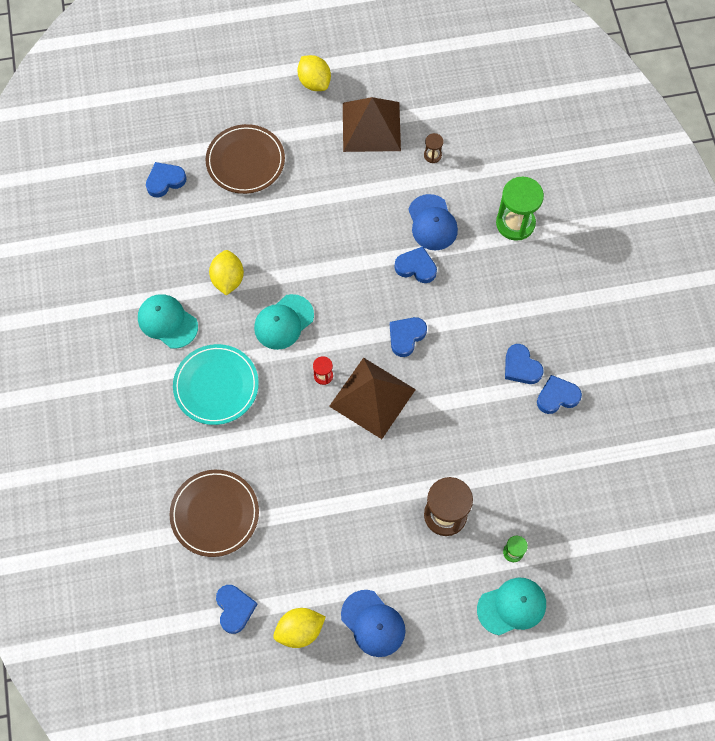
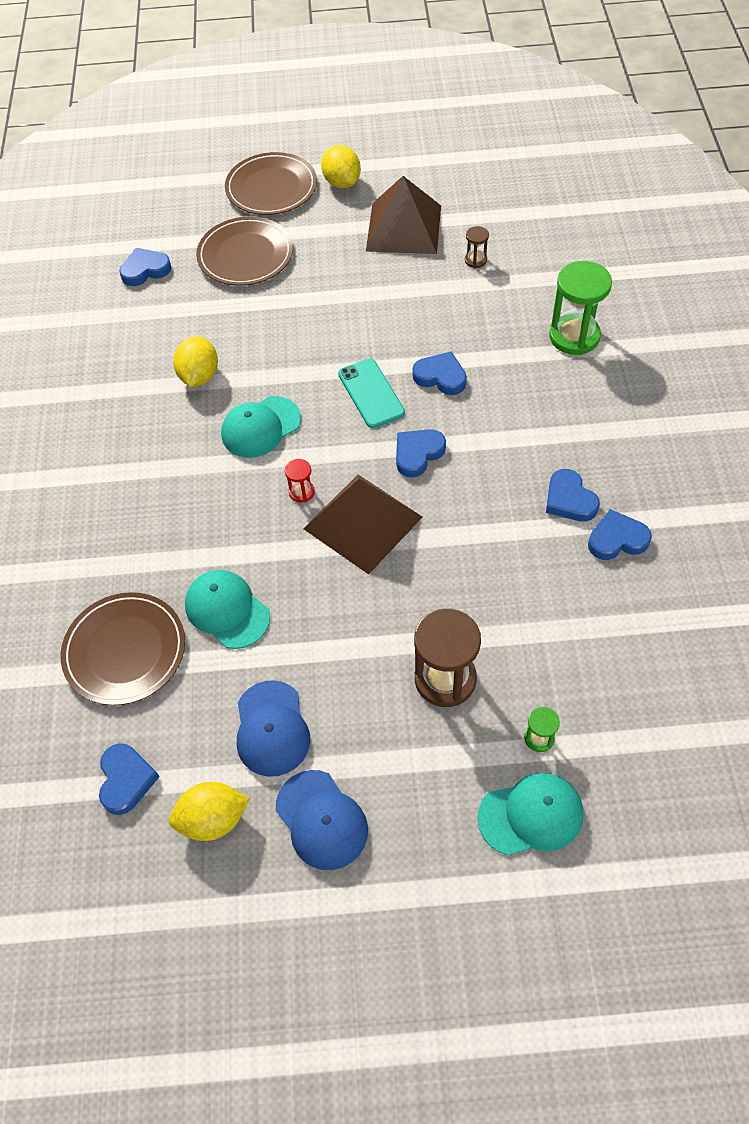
camera: 10 degrees right, 10 degrees down
(167, 322) = (114, 417): turquoise cap -> turquoise cap (227, 610)
(216, 386) = (159, 494): turquoise plate -> none
(256, 91) = (271, 188): none -> brown plate
(364, 286) = (371, 393): none -> turquoise phone
(432, 223) = (467, 330): blue cap -> blue cap (271, 729)

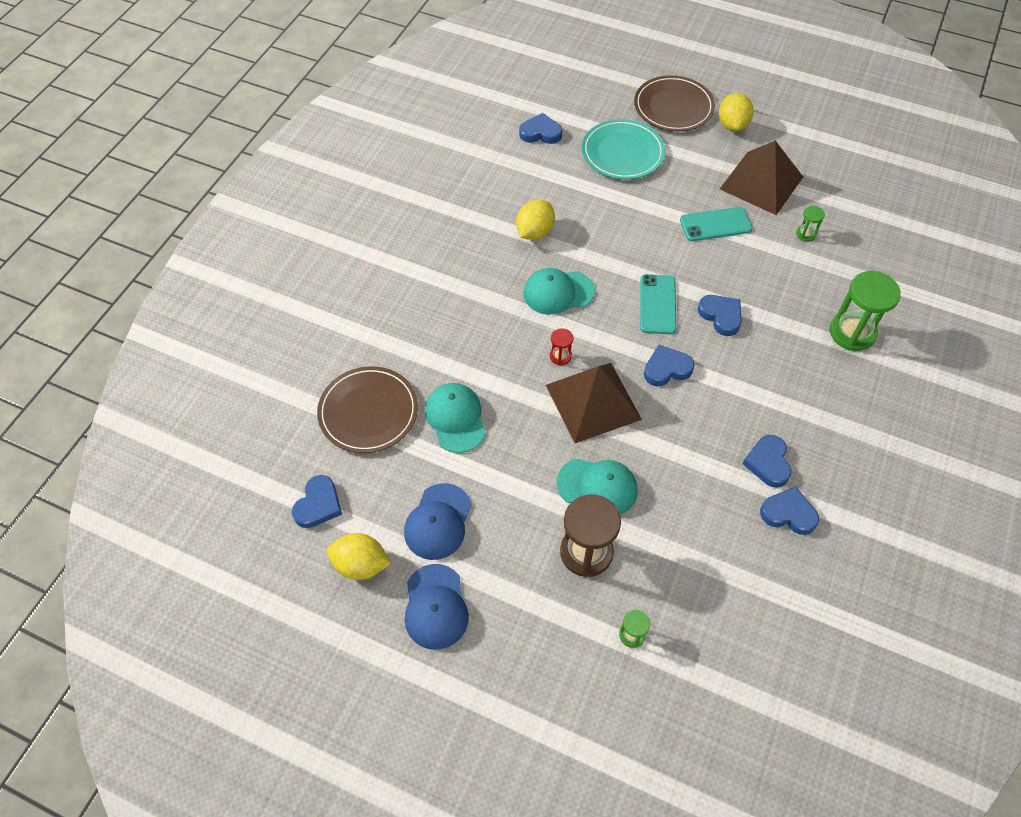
camera: 25 degrees right, 0 degrees up
(245, 255) = (622, 152): brown plate -> turquoise plate
(382, 288) = (715, 224): none -> turquoise phone
(475, 260) = (805, 234): brown hourglass -> green hourglass
(531, 815) = (591, 689): turquoise cap -> turquoise cap (597, 487)

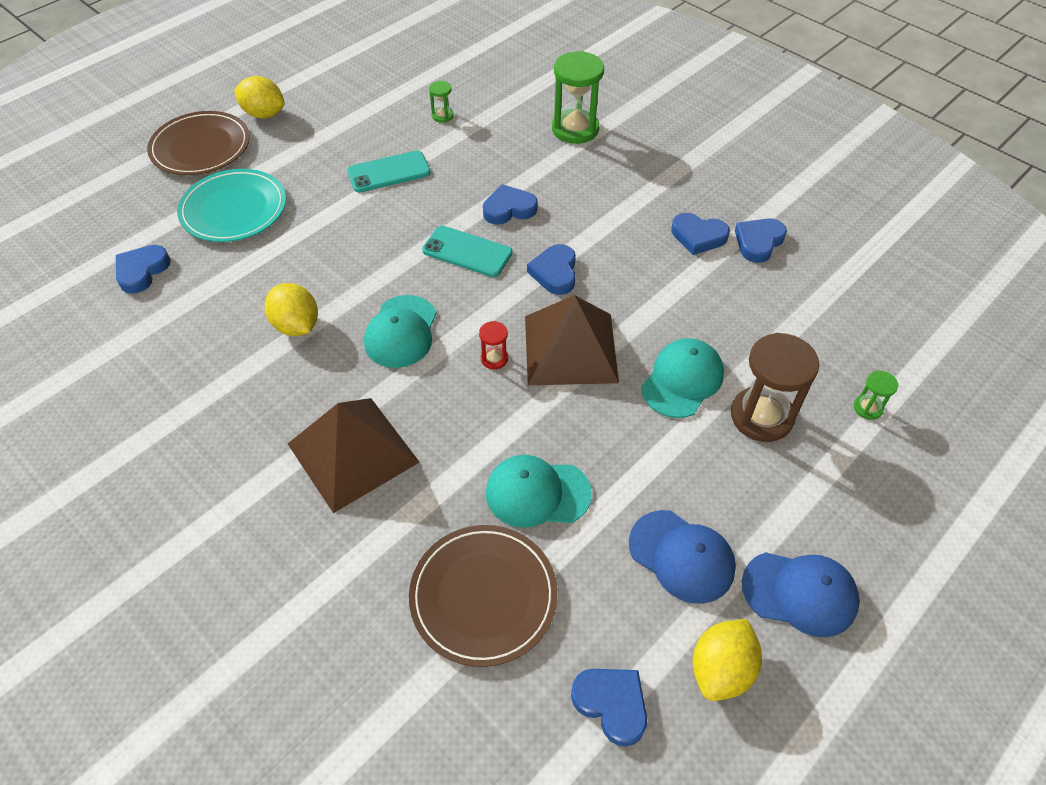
camera: 70 degrees left, 5 degrees down
(715, 224) = (389, 172): turquoise phone -> turquoise phone turned 60 degrees clockwise
(761, 183) = (357, 121): brown pyramid -> brown pyramid (353, 453)

